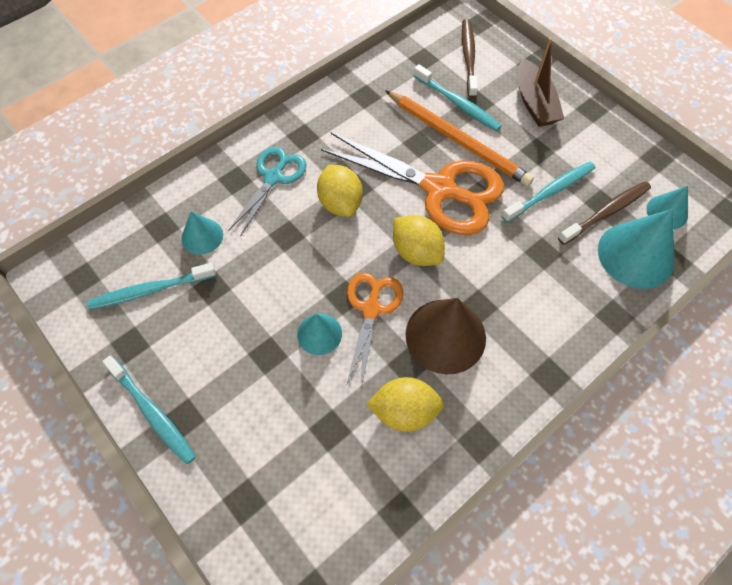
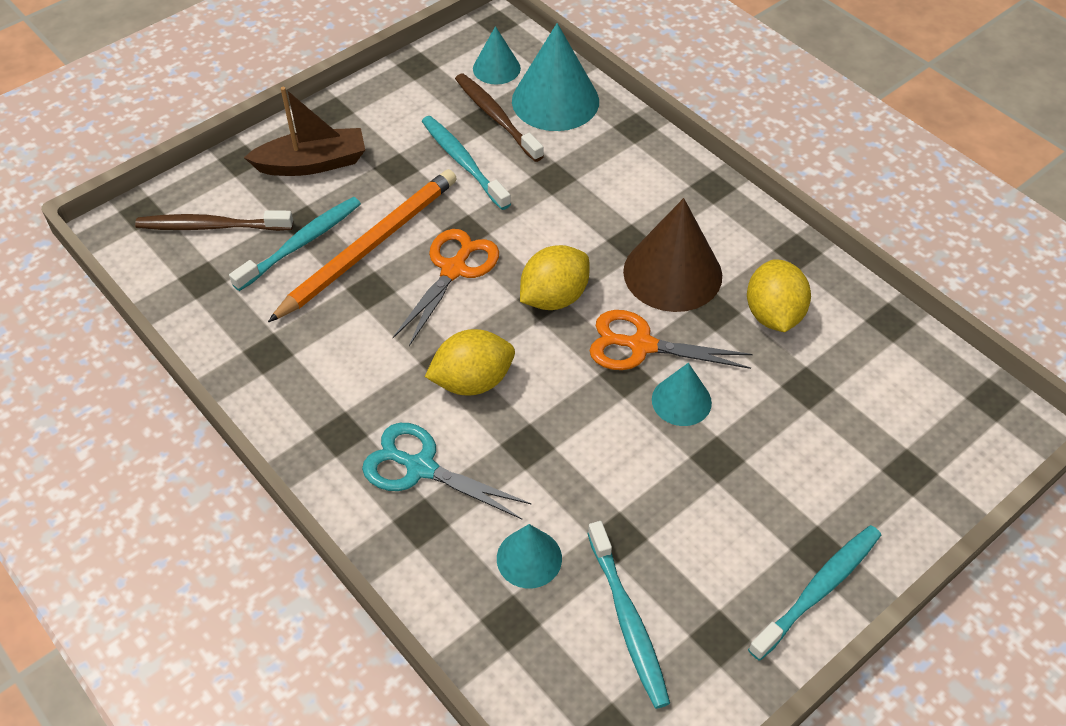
camera: 90 degrees left, 10 degrees down
(439, 189) = (454, 269): orange scissors -> orange scissors, size x0.59

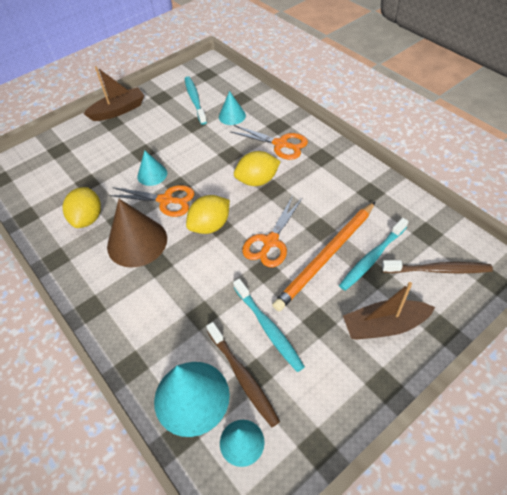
camera: 175 degrees left, 0 degrees up
(420, 467) = (280, 144): turquoise scissors -> orange scissors
(818, 590) = (118, 110): turquoise toothbrush -> brown boat

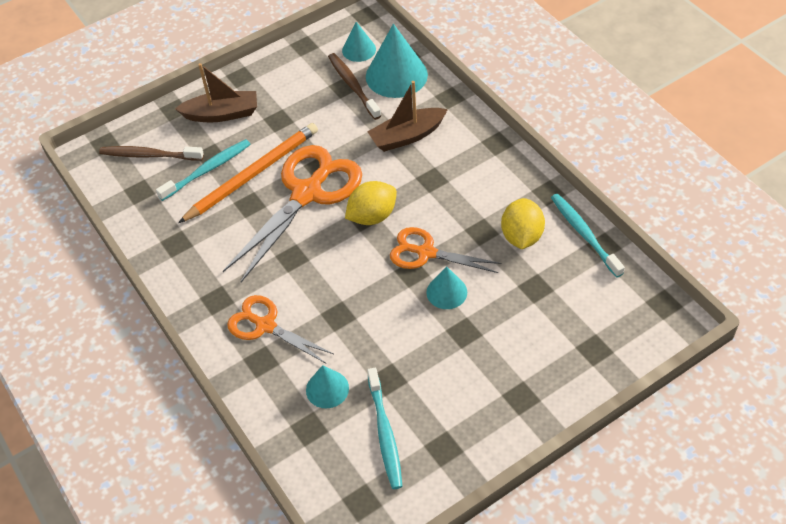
camera: 175 degrees left, 0 degrees up
(118, 110) = (514, 423): brown boat -> brown boat (407, 136)
(137, 242) = (457, 203): brown cone -> none
(257, 180) = (308, 270): yellow lemon -> none
(268, 328) = (325, 118): turquoise toothbrush -> turquoise toothbrush (584, 234)
(270, 242) = (307, 193): orange scissors -> orange scissors, size x1.71

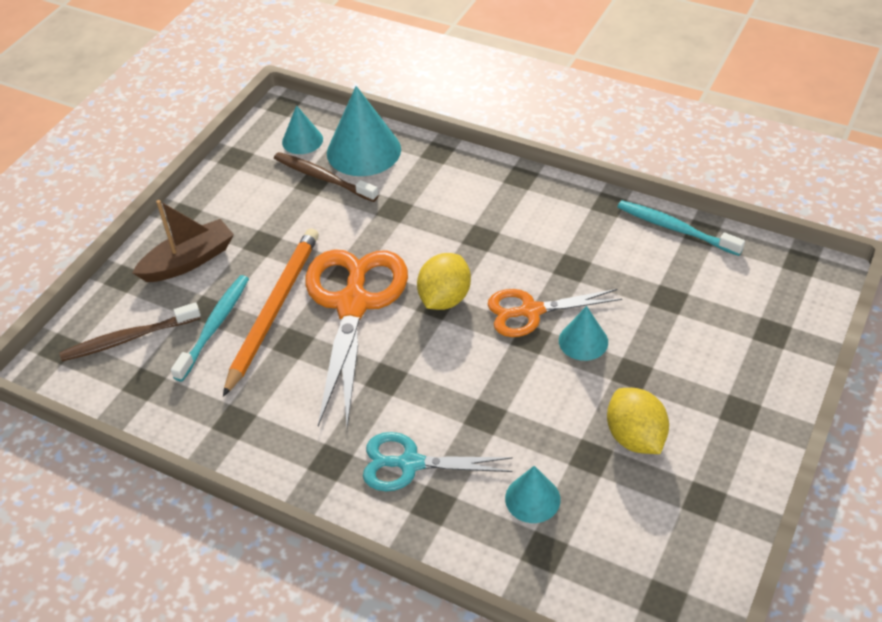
camera: 30 degrees left, 5 degrees down
(265, 325) = (410, 463): orange scissors -> turquoise scissors
(385, 433) = (631, 514): turquoise toothbrush -> none
(407, 136) = (421, 205): brown boat -> none
(521, 236) = (616, 255): yellow lemon -> yellow lemon (635, 437)

